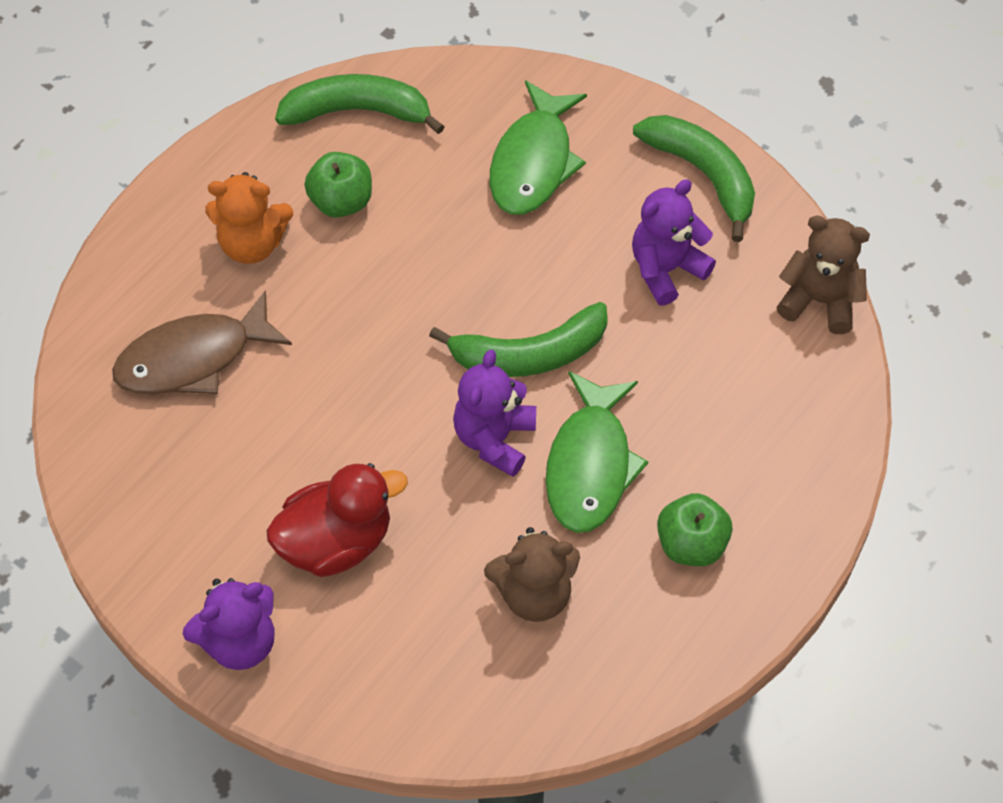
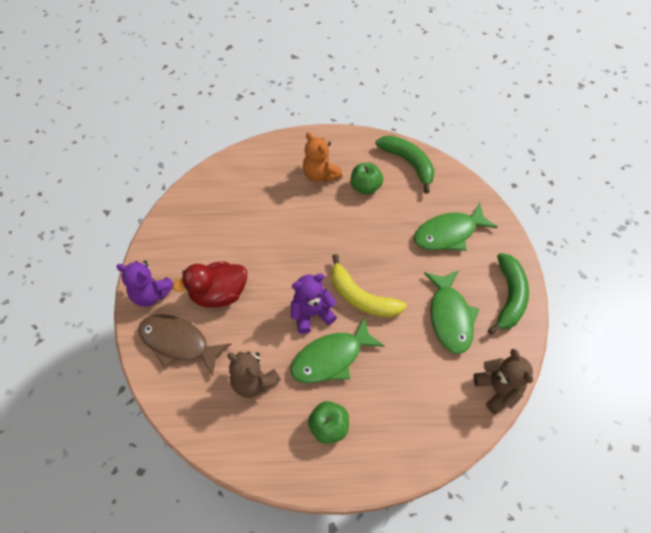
camera: 50 degrees right, 0 degrees up
(193, 359) = (256, 193): brown fish -> brown fish (178, 343)
(336, 542) = (219, 294): red duck -> red duck turned 135 degrees clockwise
(529, 354) = (361, 297): green banana -> yellow banana
(666, 269) = (450, 317): purple teddy bear -> green fish

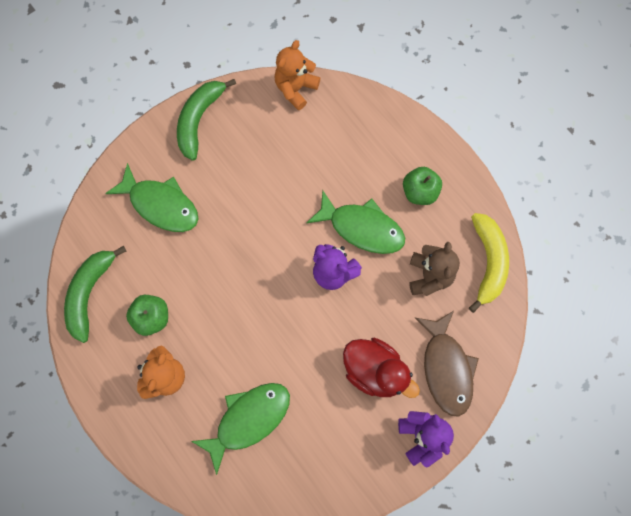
camera: 125 degrees left, 15 degrees up
(361, 297) = (286, 240): yellow banana -> yellow banana (488, 262)
(450, 317) = (253, 156): green fish -> green fish (248, 419)
(497, 389) = (295, 89): brown teddy bear -> orange teddy bear
(509, 297) = (199, 120): green banana -> green banana turned 45 degrees counterclockwise

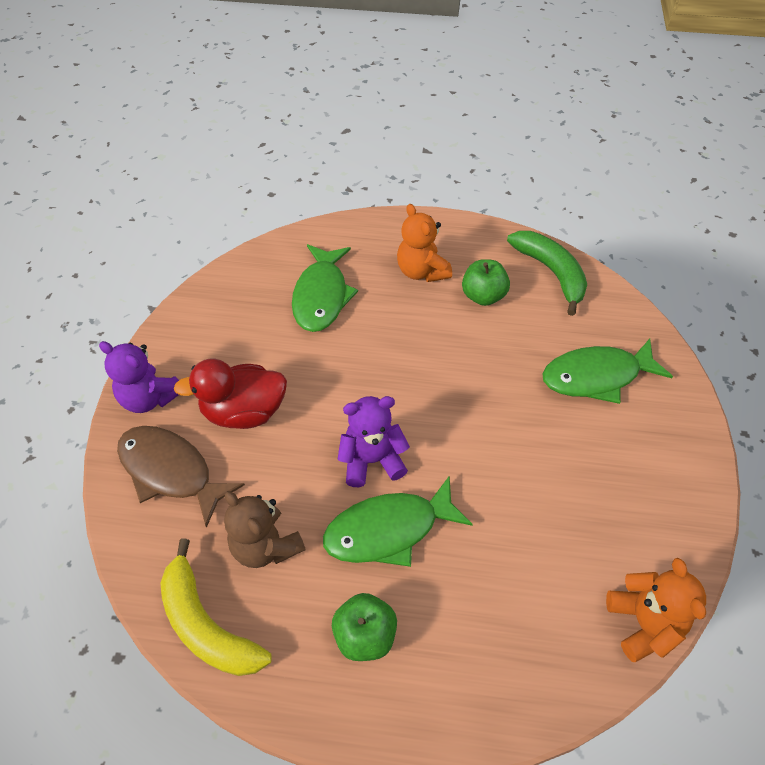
camera: 135 degrees right, 20 degrees down
(199, 120) = (679, 482): green banana -> none

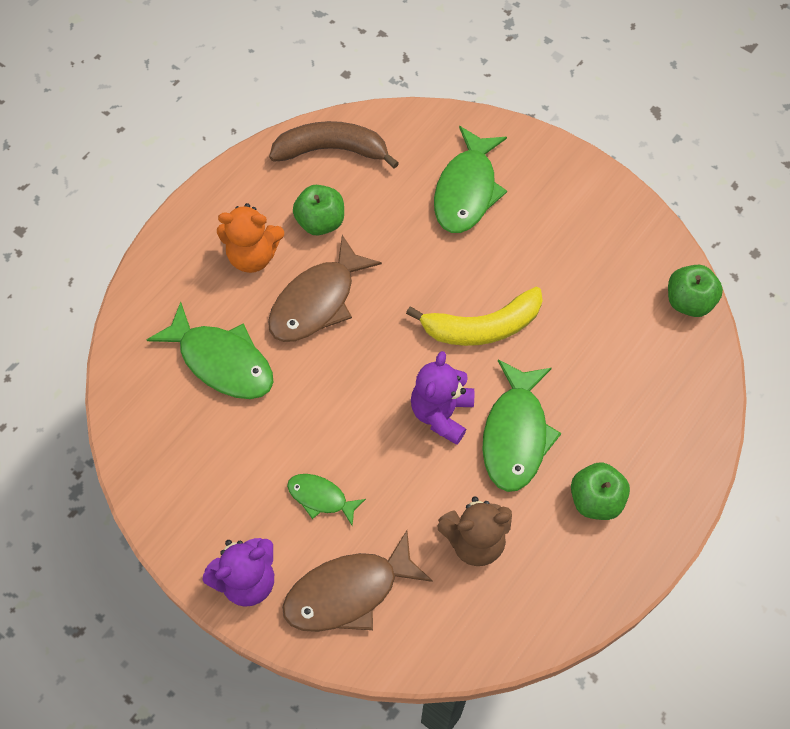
camera: 60 degrees left, 10 degrees up
(207, 625) = (521, 619): yellow banana -> yellow banana (482, 327)
(244, 412) = (320, 498): red duck -> green fish
(413, 327) = (317, 301): none -> brown fish
(551, 272) = (331, 150): green banana -> brown banana
(643, 623) = (688, 301): orange teddy bear -> green apple

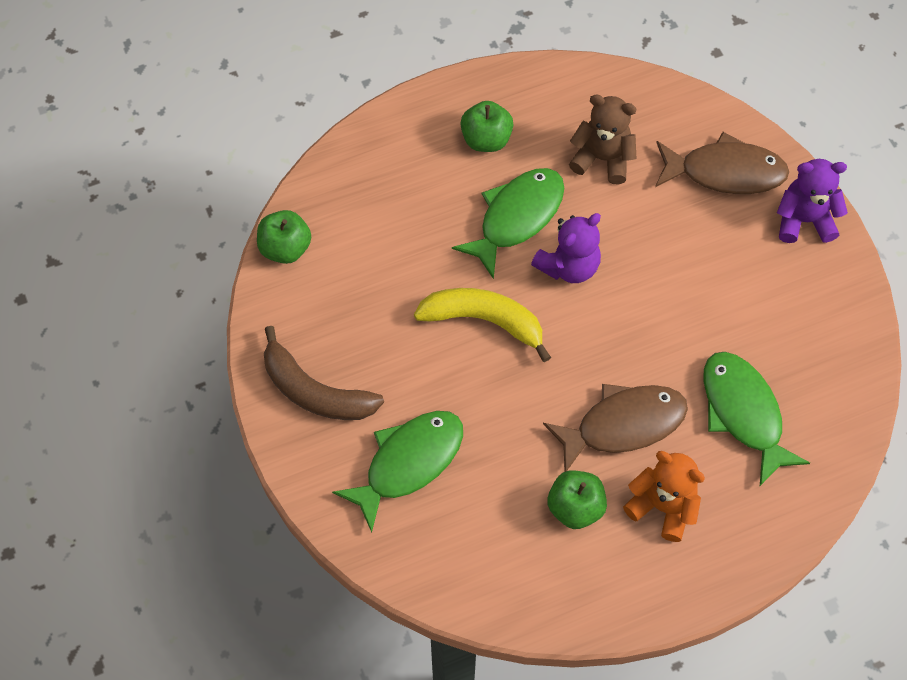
camera: 150 degrees left, 0 degrees up
(320, 498) = (711, 251): green fish -> none
(331, 150) = (518, 586): brown banana -> brown banana (315, 391)

